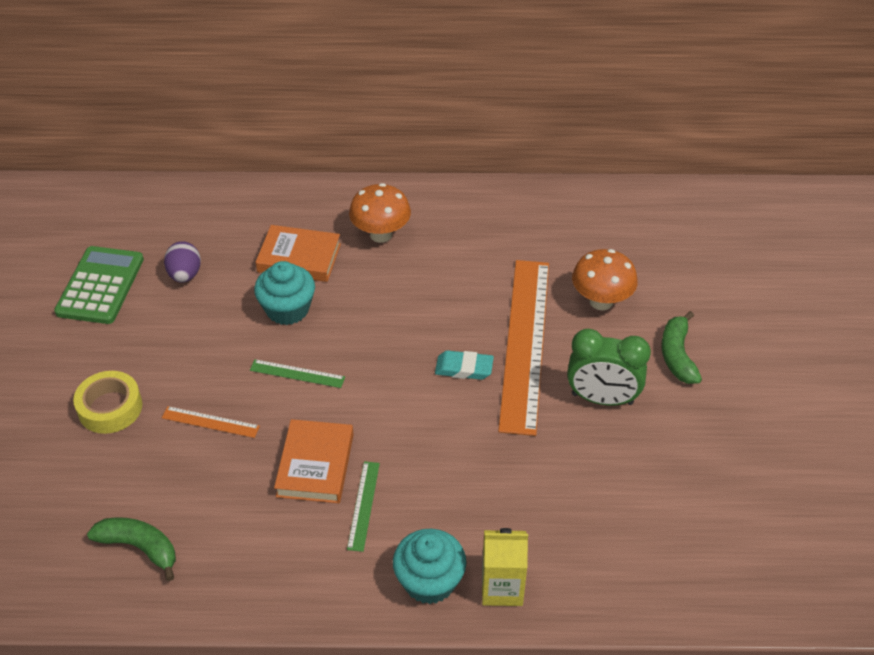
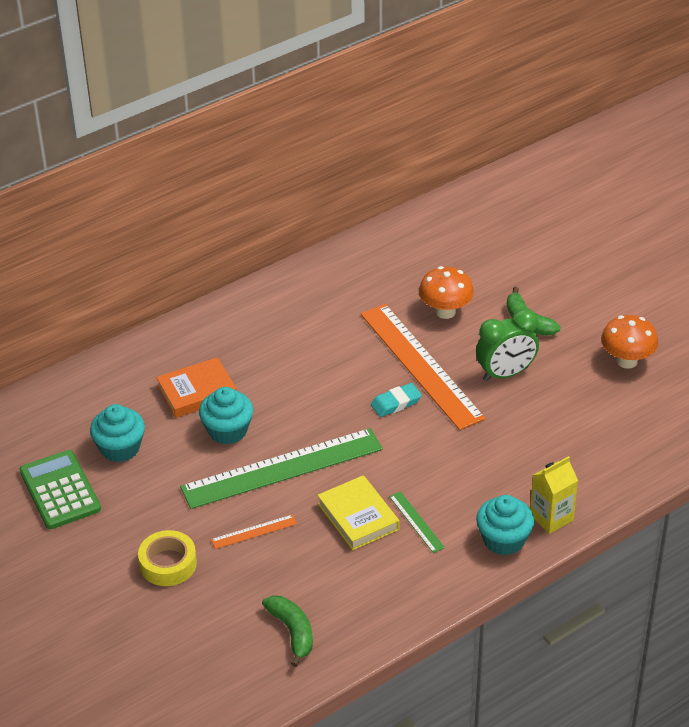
camera: 35 degrees left, 5 degrees down
(139, 547) = (292, 632): green banana -> green banana turned 75 degrees clockwise
(185, 275) = (120, 448): purple egg -> turquoise cupcake
(297, 373) = (282, 468): green ruler -> green ruler, size x2.44
(315, 465) = (358, 516): orange book -> yellow book
(381, 234) = (241, 344): orange mushroom -> orange mushroom (627, 361)

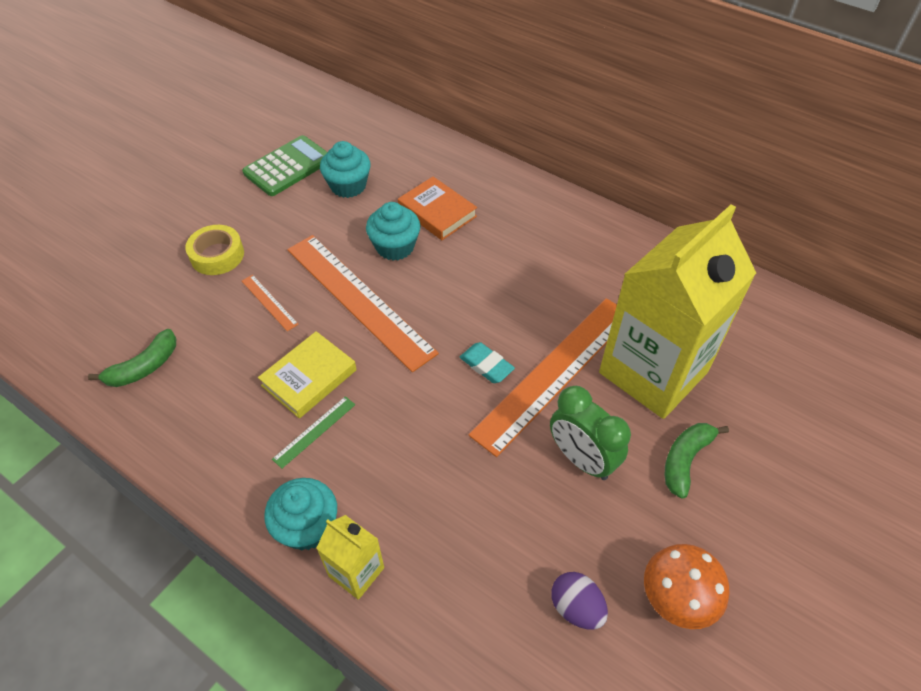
camera: 70 degrees right, 10 degrees up
(282, 468) = (359, 299): green ruler -> orange ruler
(445, 312) = (653, 372): orange mushroom -> yellow carton
(616, 410) = (576, 608): none -> purple egg

